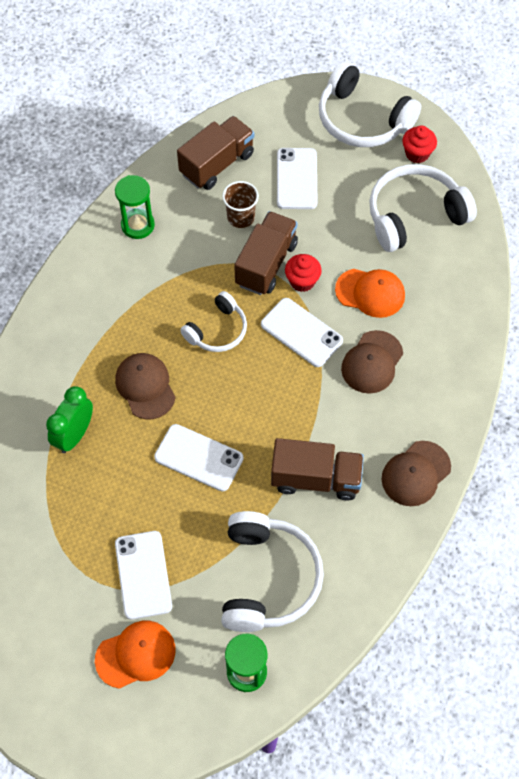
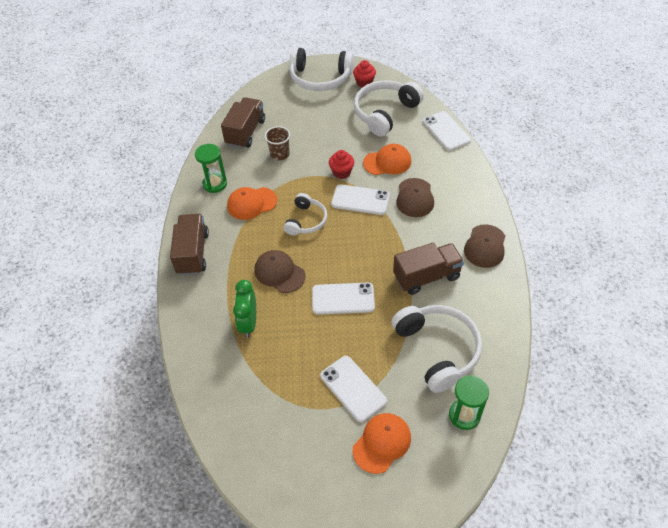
camera: 25 degrees left, 10 degrees down
(166, 274) = (251, 203): none -> orange cap
(266, 264) = (312, 172): brown truck -> brown truck (192, 253)
(296, 179) = (301, 121): white phone -> white phone (446, 131)

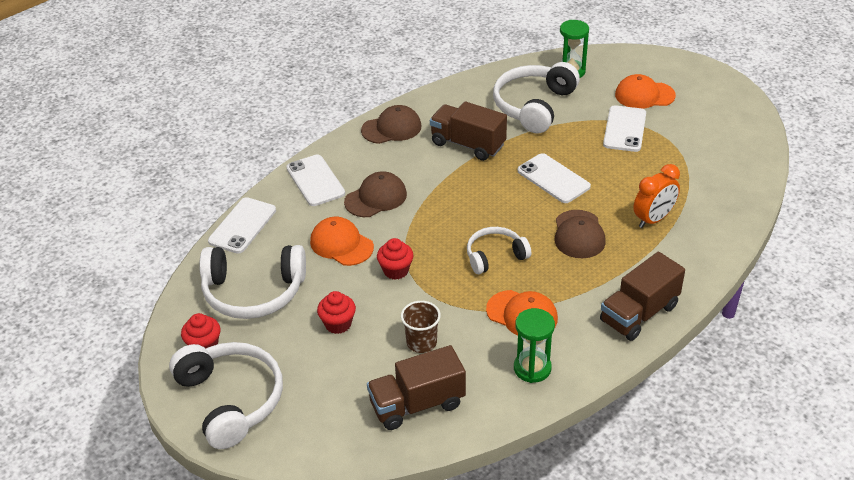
camera: 130 degrees left, 10 degrees down
(248, 323) = (653, 219): green clock -> orange clock
(327, 131) = (338, 324): none -> red cupcake
(360, 200) = (421, 233): white phone -> white phone (315, 181)

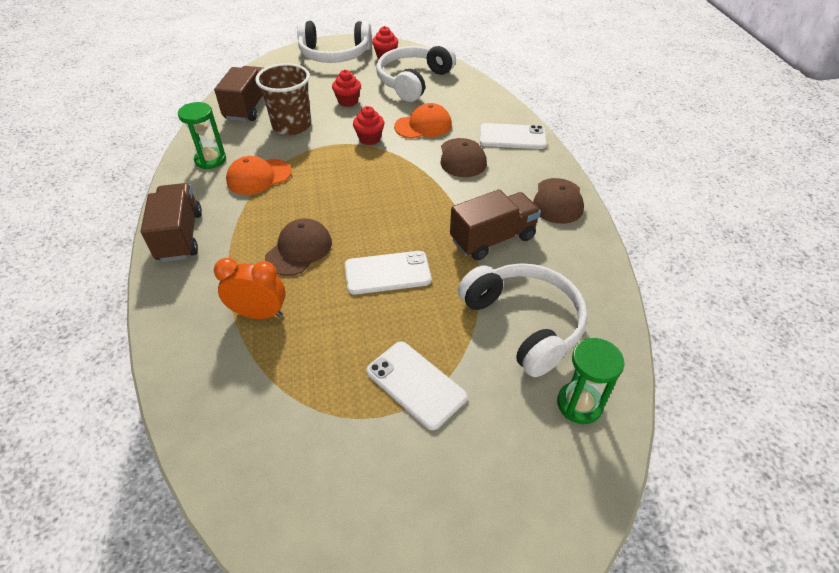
camera: 120 degrees right, 5 degrees up
(242, 226) = (486, 93): white phone -> none
(421, 342) = (292, 125): brown cup -> brown cup, size x1.66
(495, 256) = (330, 190): white headphones -> none
(579, 234) = (299, 250): brown cap -> brown cap turned 90 degrees clockwise
(644, 95) = (469, 457): orange cap -> none
(653, 219) = (259, 314): orange clock -> orange clock turned 105 degrees clockwise

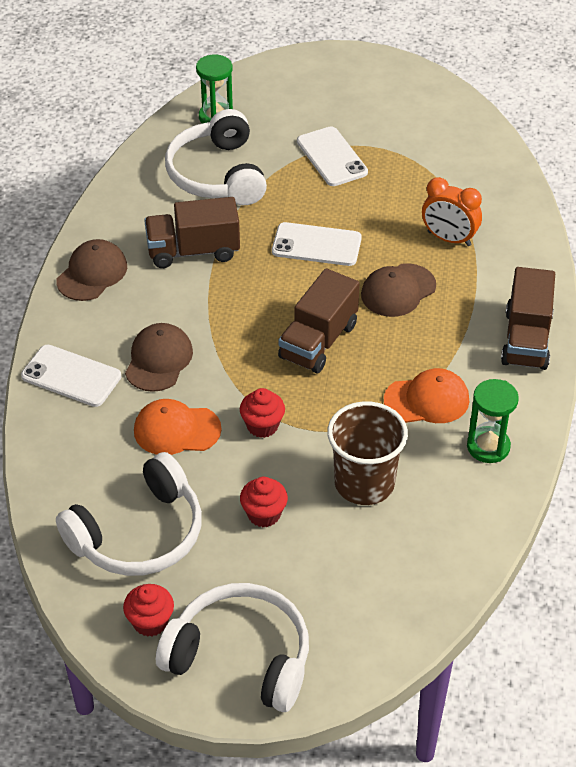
camera: 160 degrees left, 0 degrees up
(248, 107) = (423, 545): brown truck -> brown truck (318, 341)

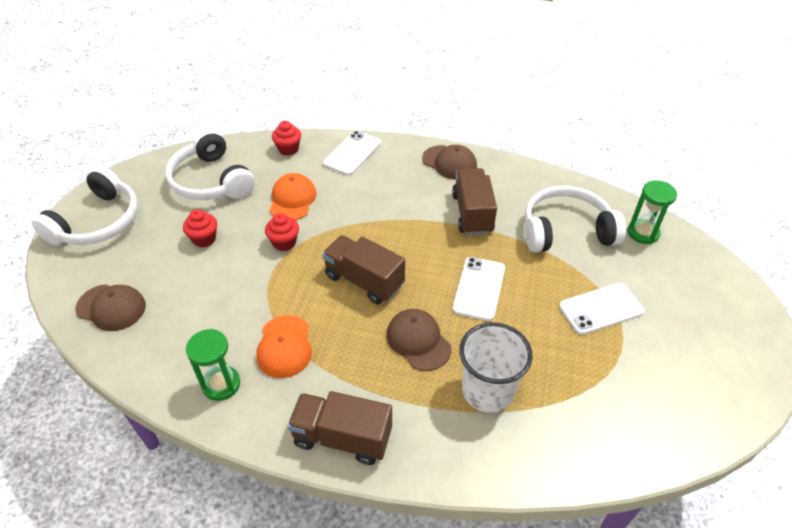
camera: 95 degrees right, 0 degrees up
(150, 622) = (143, 184): red cupcake -> red cupcake (288, 149)
(158, 360) = (359, 192): brown cap -> brown cap (111, 307)
(364, 483) = (211, 296): brown cup -> none
(449, 239) = (487, 391): orange clock -> white cup

